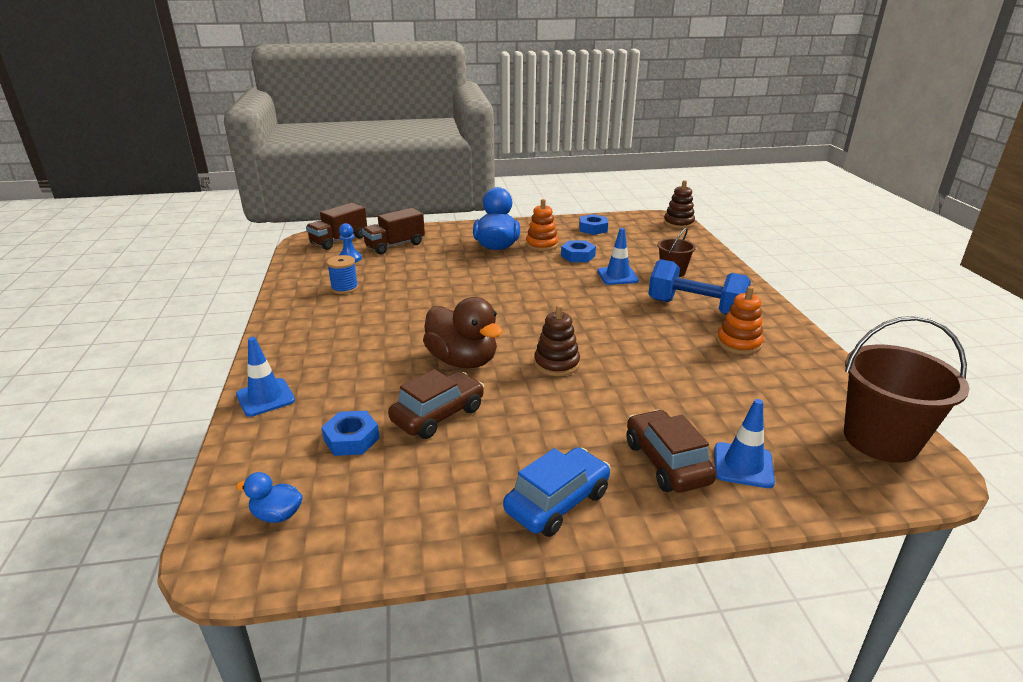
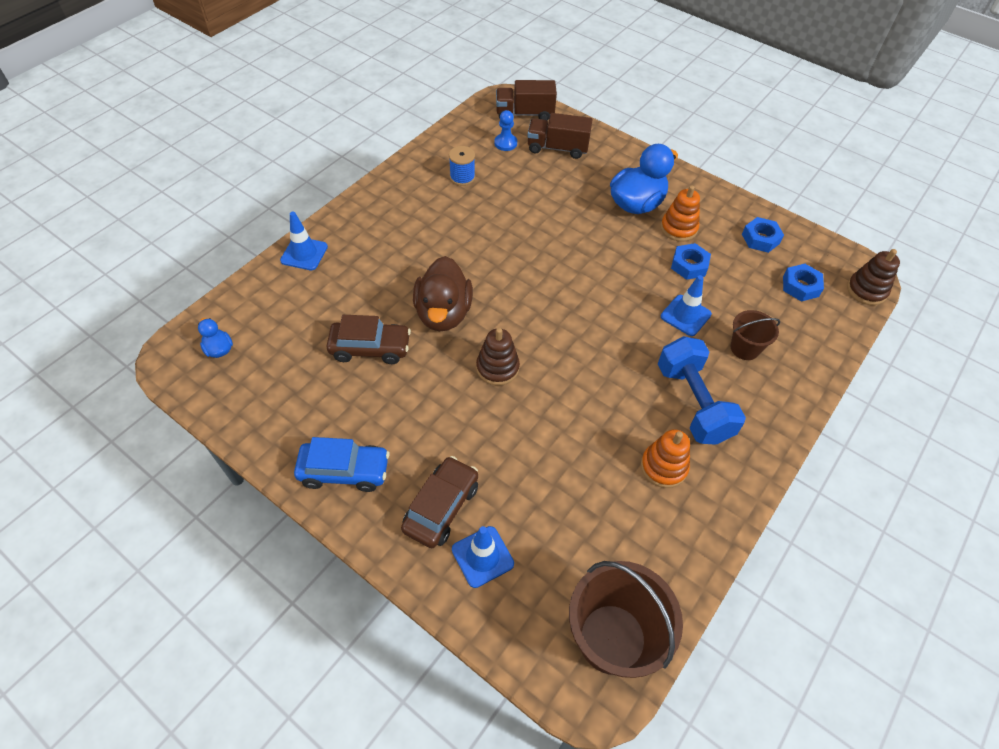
camera: 45 degrees right, 25 degrees up
(351, 439) = (306, 326): blue nut -> blue nut (800, 286)

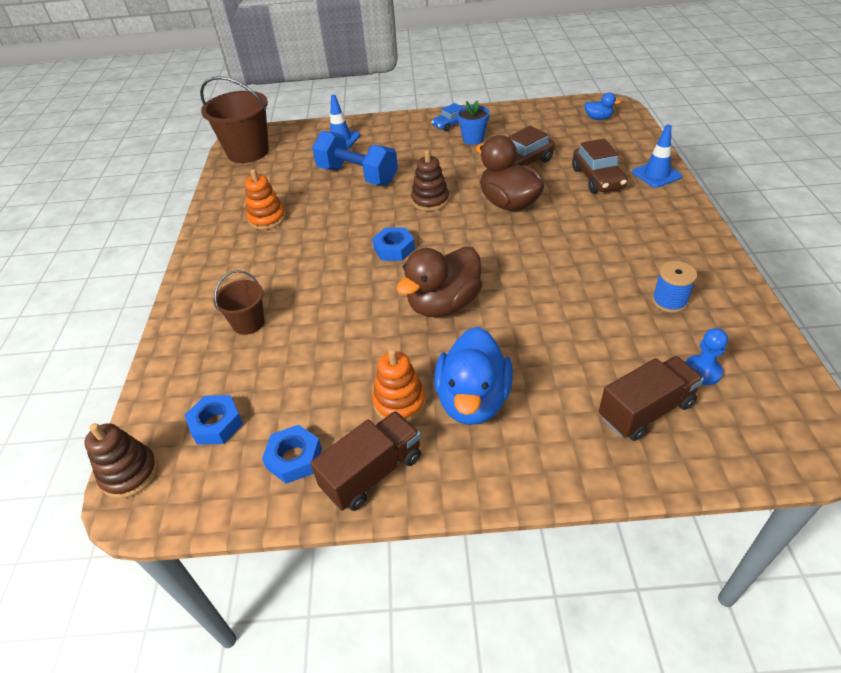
camera: 145 degrees right, 10 degrees down
(344, 471) = (450, 124): blue car -> blue car, size x0.63
(359, 422) = (473, 139): none -> blue flower pot
(441, 507) = (383, 140): brown car -> brown car (597, 178)
(524, 114) = (757, 434): brown truck -> brown truck (372, 473)
(593, 266) = (443, 304): none -> brown duck
(685, 315) = (321, 317): blue traffic cone -> none
(689, 265) = (354, 366): blue nut -> blue nut (394, 249)
(693, 403) = (270, 261): blue dumbbell -> blue dumbbell (357, 176)

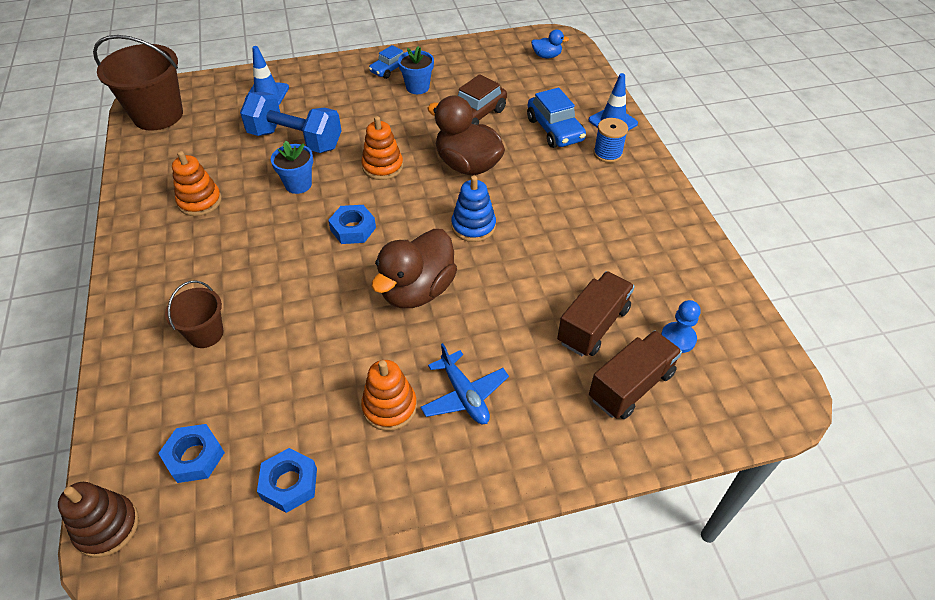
camera: 15 degrees left, 5 degrees up
(353, 210) = (298, 184): none -> blue flower pot
(372, 473) = (375, 488): brown truck -> brown truck (593, 326)
(430, 200) = (382, 167): brown stacking toy -> orange stacking toy
(473, 400) = (464, 395): blue duck -> blue plane
(506, 254) = (473, 226): none -> blue stacking toy
(597, 178) = (554, 130): brown car -> blue car
(669, 301) = (640, 266): blue spool -> blue spool (607, 153)

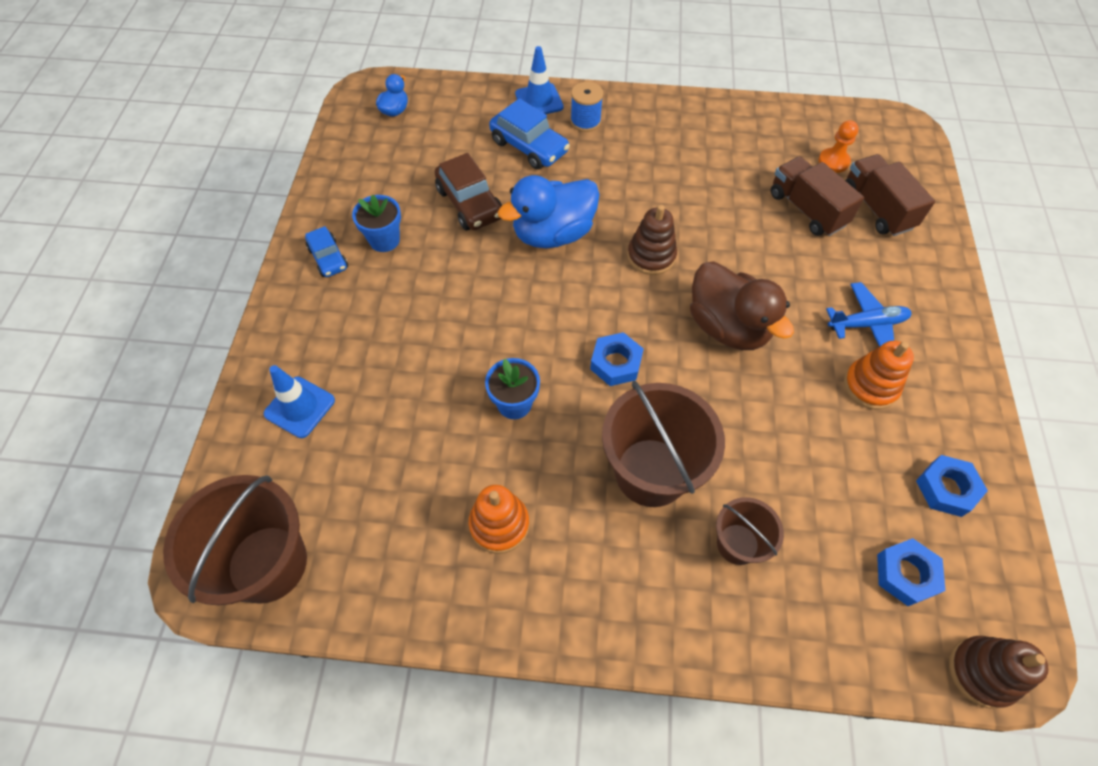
camera: 70 degrees left, 10 degrees up
(258, 270) = (651, 472): none -> brown bucket
(295, 140) = (423, 391): blue dumbbell -> none
(382, 167) = (520, 310): orange stacking toy -> none
(467, 165) = (553, 234): brown duck -> blue duck
(473, 226) = (651, 256): blue stacking toy -> brown stacking toy
(554, 130) = (529, 147): blue car -> blue car turned 45 degrees clockwise
(678, 338) = (833, 161): blue pawn -> orange pawn

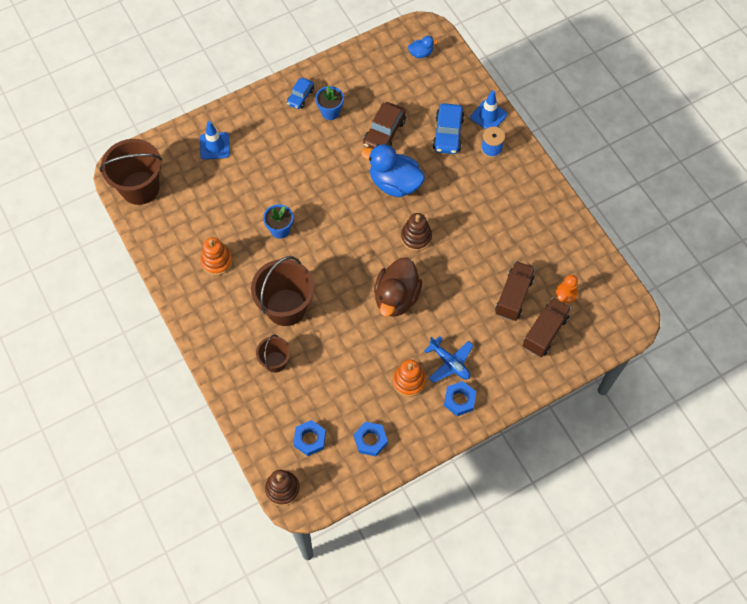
camera: 55 degrees right, 5 degrees up
(616, 363) = (335, 259): blue nut -> blue nut (459, 400)

